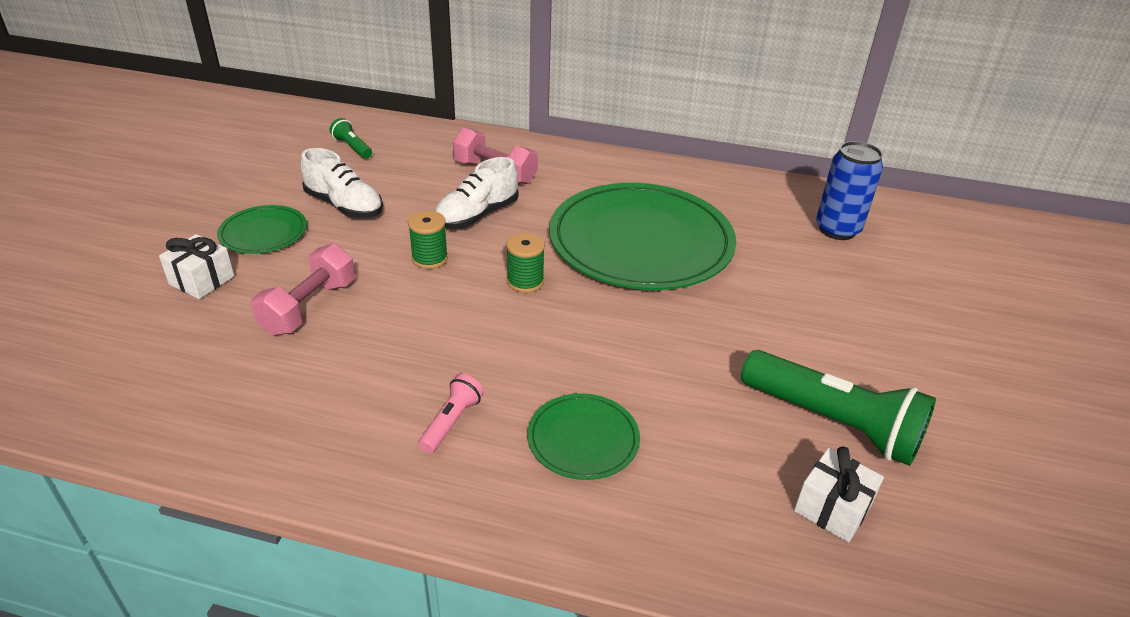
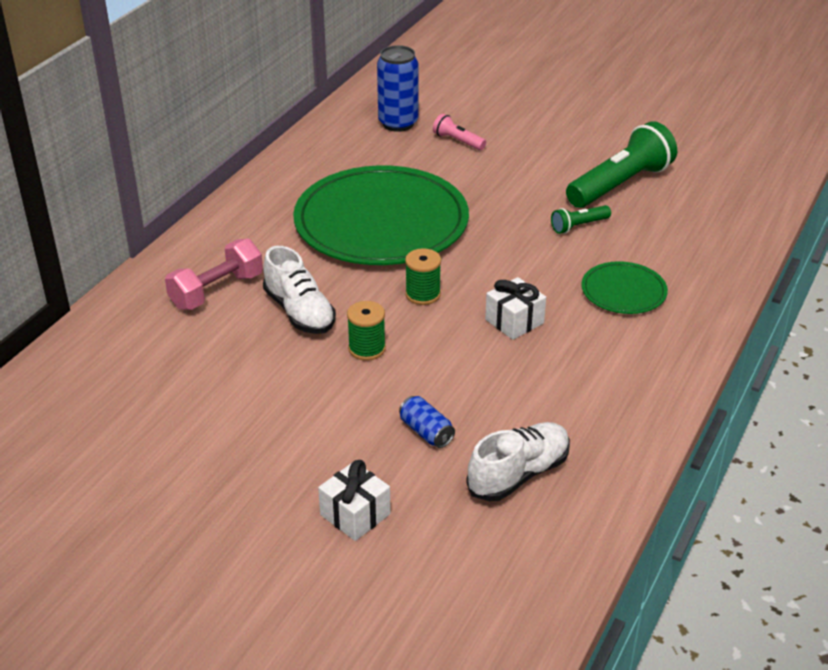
camera: 75 degrees left, 0 degrees up
(263, 233) = (274, 469): green plate -> none
(309, 307) = (426, 432): pink dumbbell -> blue can
(344, 206) = (241, 405): white shoe -> white shoe (519, 474)
(352, 147) = (100, 396): green flashlight -> green flashlight (578, 226)
(451, 422) = (597, 353): pink flashlight -> pink flashlight (458, 141)
(832, 508) = (693, 204): white gift -> white gift (514, 321)

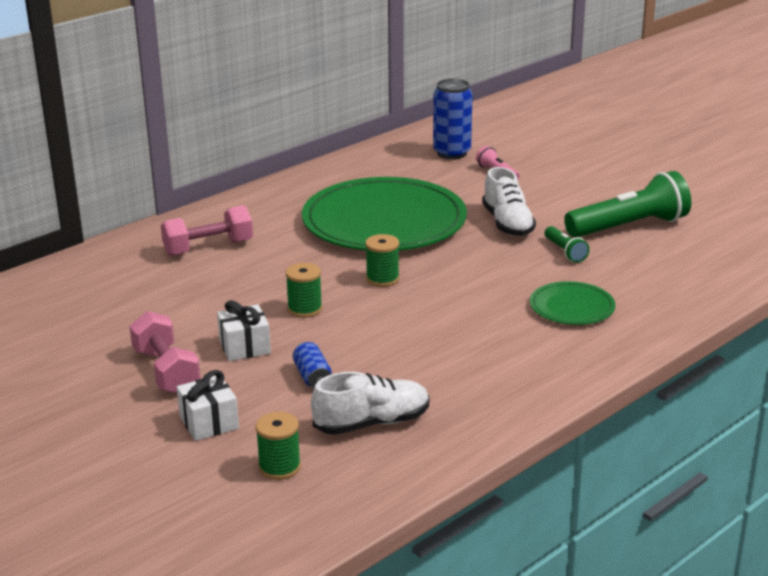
camera: 20 degrees right, 10 degrees down
(270, 460) = (166, 371): none -> pink dumbbell
(299, 312) = (266, 274): white shoe -> white shoe (507, 223)
(460, 551) = (279, 467): none -> green spool
(514, 321) = (451, 312): white gift -> white gift (245, 347)
(578, 226) = (565, 252): green flashlight -> green flashlight turned 105 degrees counterclockwise

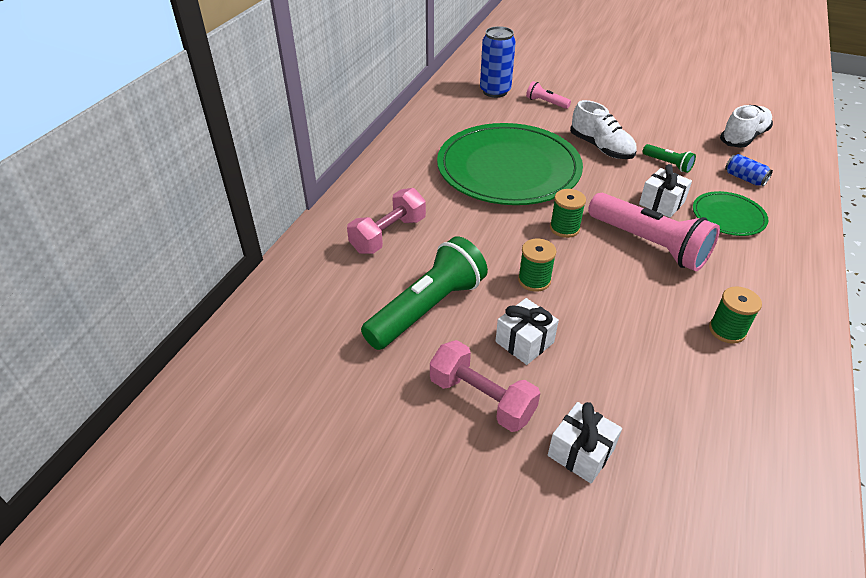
camera: 25 degrees left, 15 degrees up
(279, 467) = (696, 487): green spool -> green spool (727, 330)
(312, 377) = (615, 358): blue can -> blue can (744, 178)
(372, 423) = (716, 396): white shoe -> white shoe (743, 137)
(453, 309) = (649, 244): none -> pink flashlight
(512, 281) = (661, 203): none -> white gift
(629, 227) = (685, 130): green flashlight -> green flashlight (427, 308)

